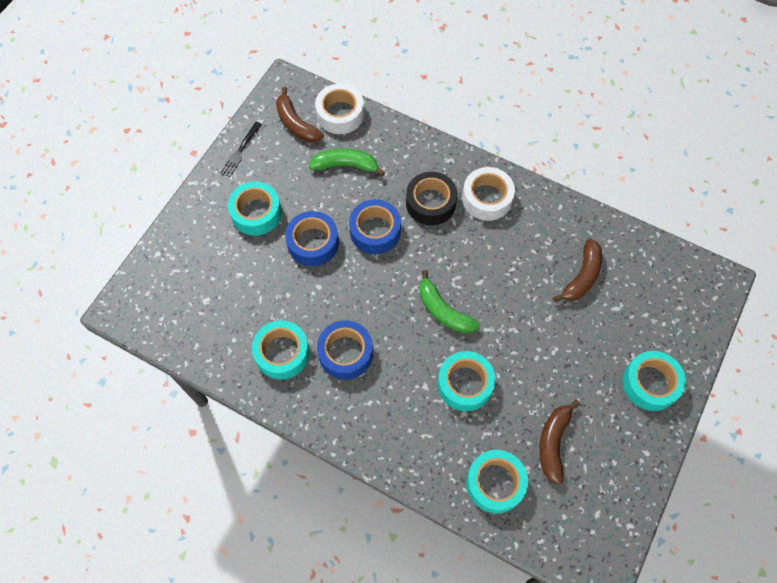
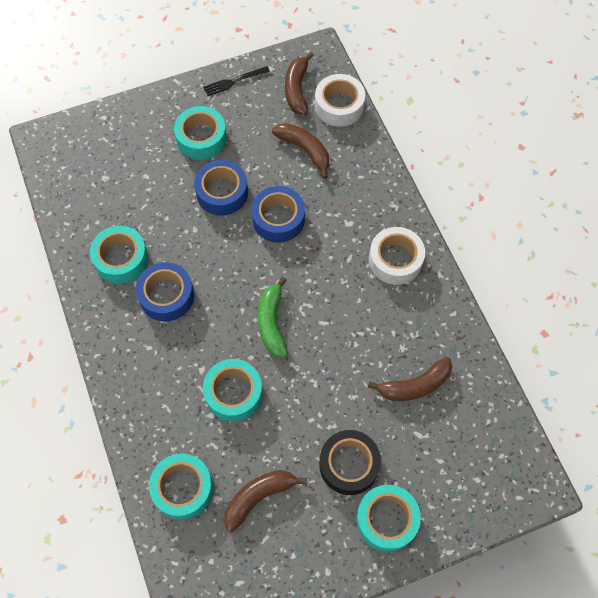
camera: 40 degrees right, 0 degrees up
(346, 165) = (305, 150): green banana -> brown banana
(430, 203) = (344, 229): black tape -> black tape (349, 464)

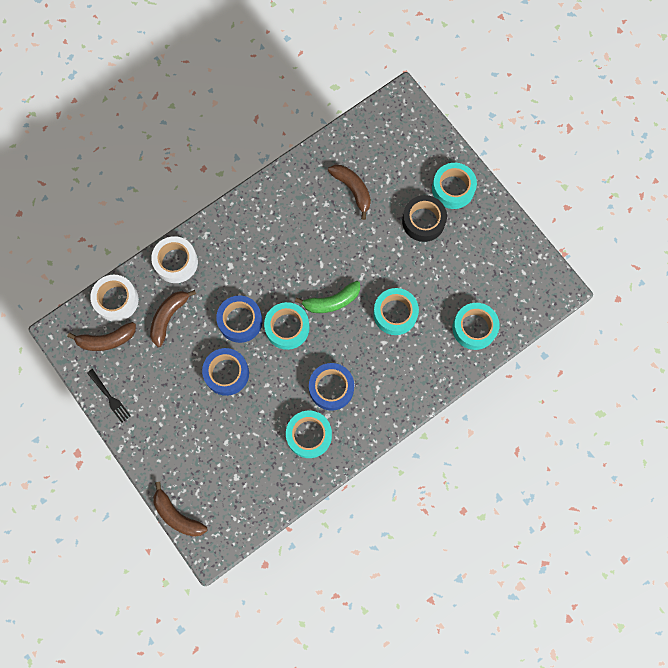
camera: 105 degrees left, 10 degrees up
(201, 138) = (176, 407): turquoise tape -> turquoise tape (287, 328)
(259, 497) = (464, 275): brown banana -> brown banana (177, 515)
(395, 260) = (254, 224): white tape -> white tape (176, 262)

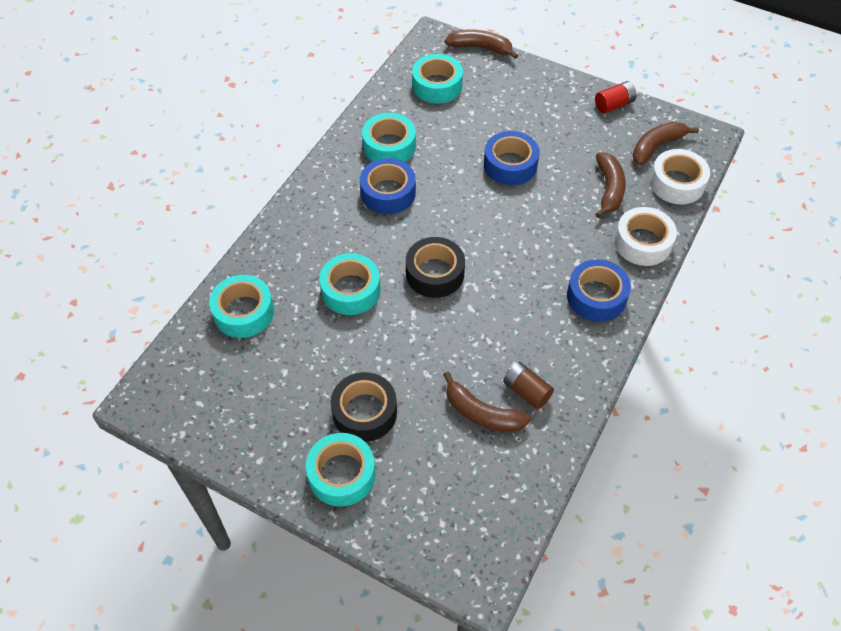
camera: 155 degrees right, 20 degrees down
(109, 397) = (614, 105): black fork -> red battery
(240, 321) = (528, 215): blue tape -> blue tape (596, 296)
(287, 328) = (471, 228): turquoise tape -> turquoise tape (437, 85)
(318, 191) = (526, 391): none -> brown battery
(332, 301) = (435, 273): green banana -> black tape

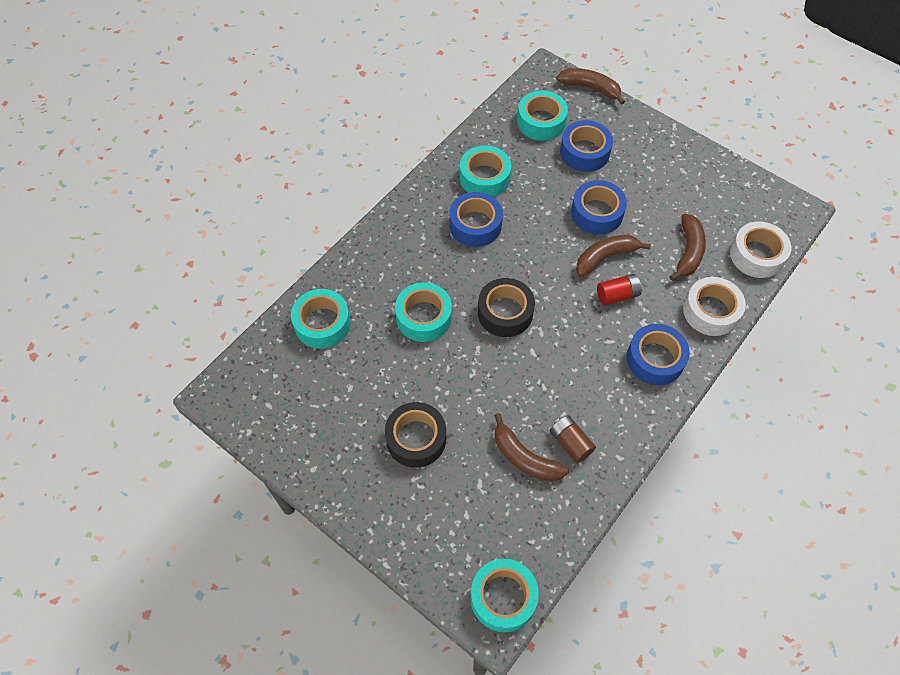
camera: 10 degrees right, 5 degrees up
(341, 474) = (385, 495): turquoise tape -> turquoise tape (503, 597)
(486, 108) = (584, 152): none -> blue tape
(614, 105) = (710, 165): red battery -> red battery (617, 295)
(657, 146) = (744, 214): brown banana -> brown banana (605, 257)

